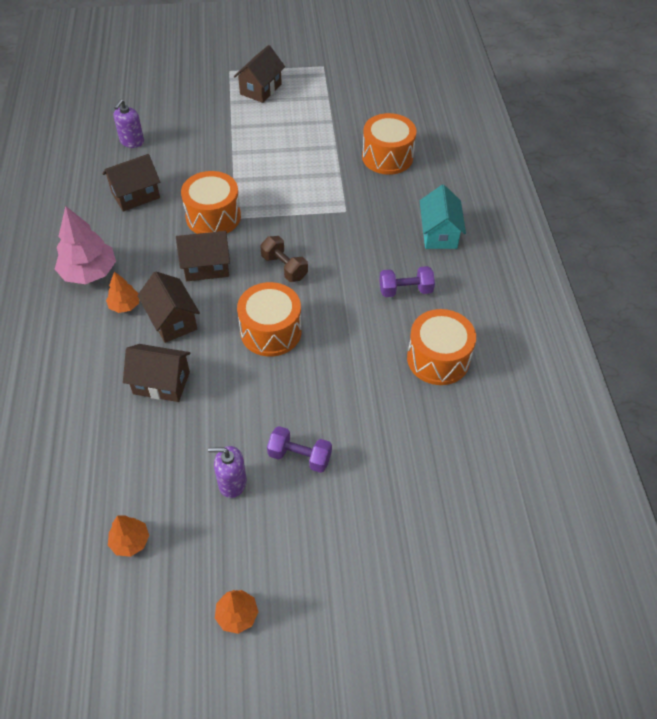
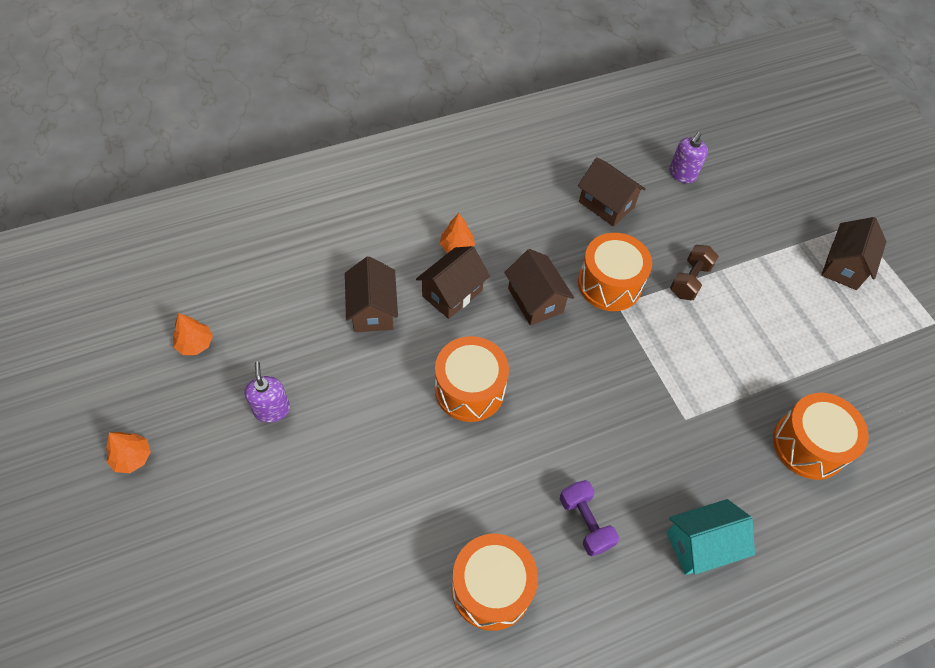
camera: 70 degrees right, 5 degrees up
(89, 272) = (486, 203): pink tree -> none
(132, 141) = (682, 174): purple soap dispenser -> purple soap dispenser turned 60 degrees counterclockwise
(260, 89) = (844, 266): brown house -> brown house turned 75 degrees counterclockwise
(284, 267) = (566, 376): brown dumbbell -> brown dumbbell (689, 280)
(299, 456) = (316, 465): purple dumbbell -> none

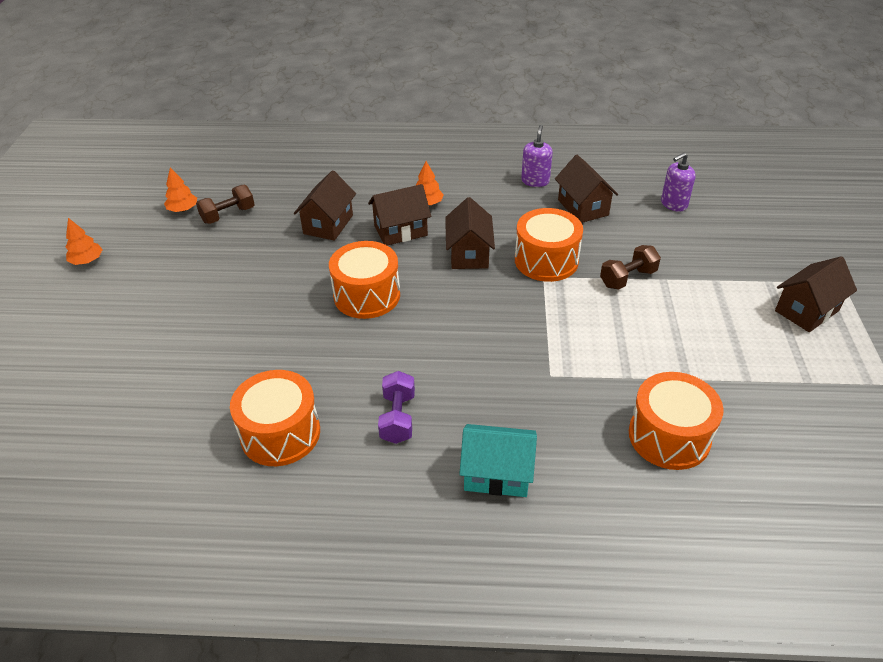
camera: 30 degrees right, 15 degrees down
(254, 334) = (228, 215): none -> brown dumbbell
(272, 409) = (204, 262): purple soap dispenser -> purple soap dispenser (535, 181)

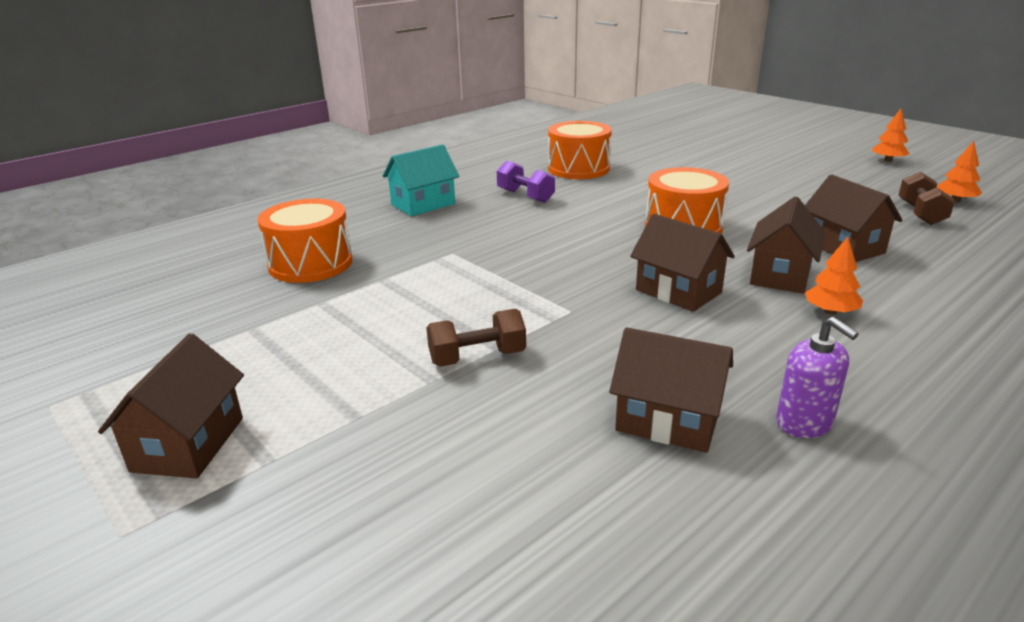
camera: 135 degrees right, 15 degrees down
(546, 260) = (594, 326): orange drum -> none
(628, 278) = (477, 357): brown dumbbell -> brown dumbbell turned 60 degrees clockwise
(673, 204) = (546, 528): purple soap dispenser -> none

